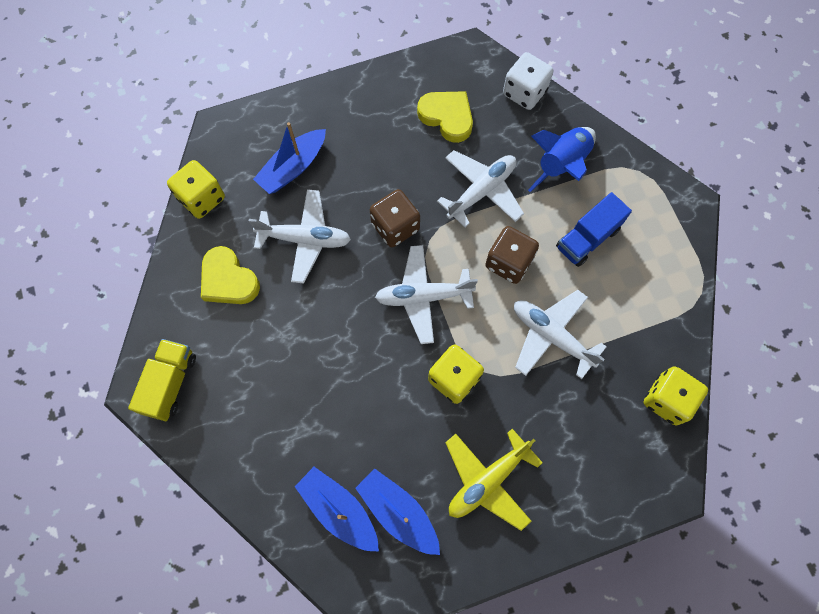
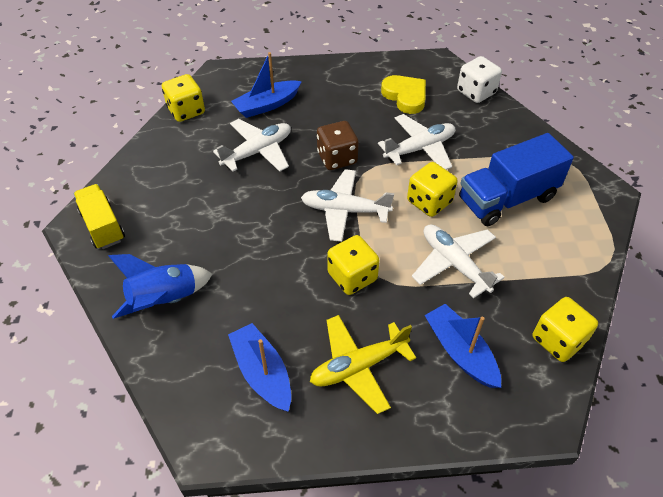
camera: 15 degrees right, 20 degrees down
(170, 383) = (103, 226): yellow truck -> yellow truck turned 60 degrees counterclockwise
(228, 280) = (183, 166): yellow heart -> none
(305, 239) = (257, 152): white plane -> white plane turned 60 degrees counterclockwise
(339, 510) = (207, 357): blue boat -> blue boat (460, 352)
(508, 262) = (429, 202): brown dice -> yellow dice
(561, 165) = (496, 144): blue rocket -> blue rocket (164, 300)
(587, 238) = (507, 199): blue truck -> blue truck, size x1.53

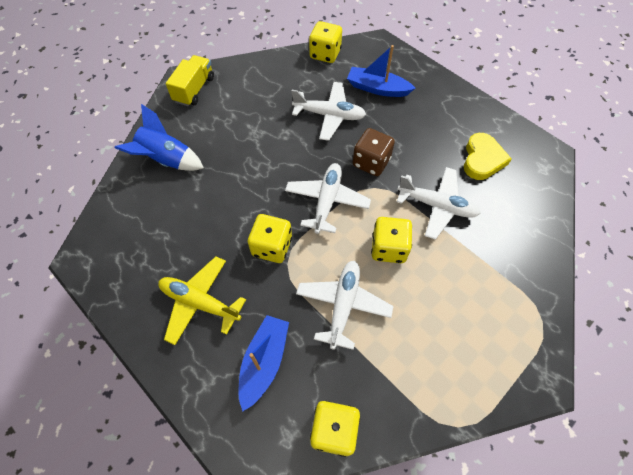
camera: 50 degrees right, 10 degrees up
(262, 373) = (153, 250): blue boat -> none
(345, 210) = (327, 201): white plane -> white plane turned 45 degrees clockwise
(476, 92) = (545, 202): white dice -> none
(507, 199) = (448, 301): blue truck -> none

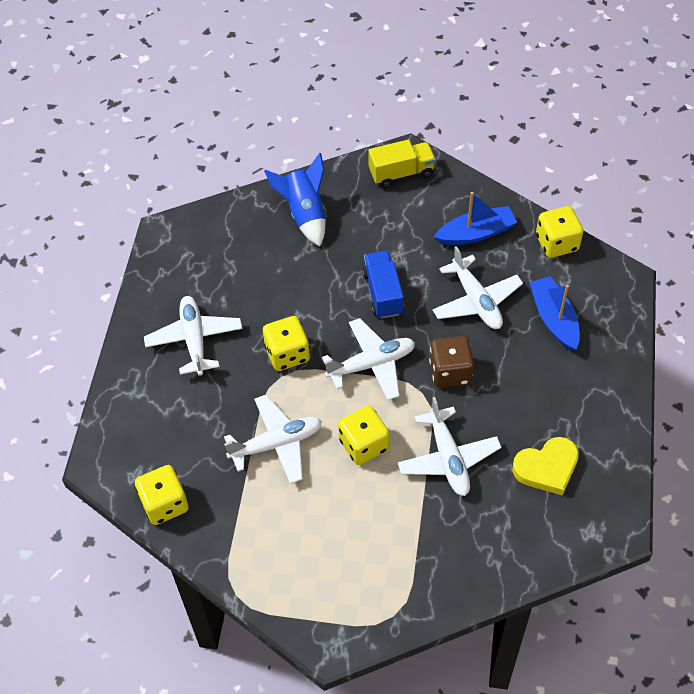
camera: 55 degrees right, 5 degrees down
(200, 303) = (194, 340): yellow plane -> white plane
(264, 362) = (181, 419): blue boat -> blue boat (476, 233)
(276, 158) = (383, 293): none -> blue truck

